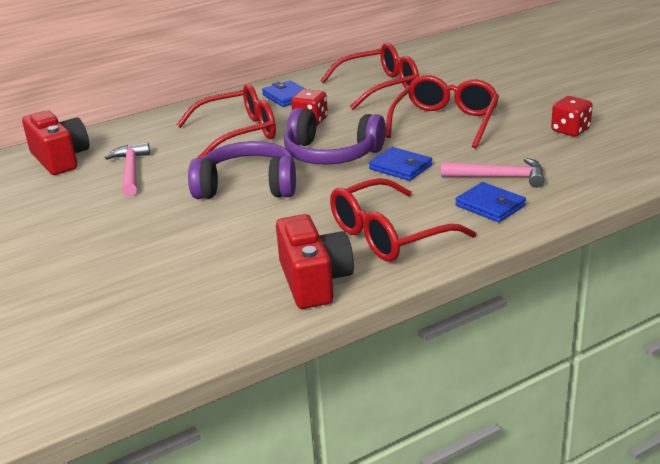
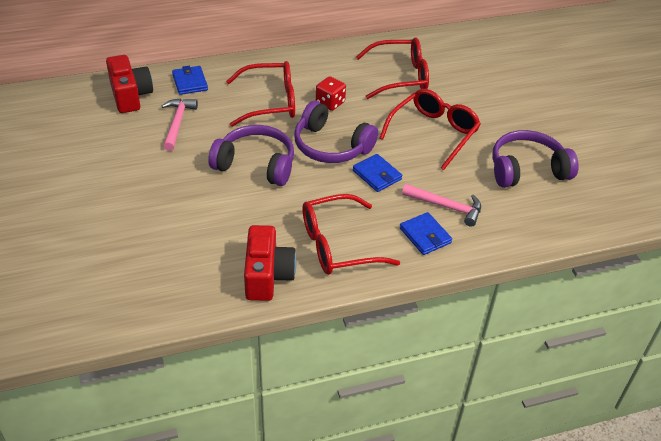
camera: 10 degrees right, 15 degrees up
(286, 97) = (322, 68): blue wallet -> blue wallet (190, 82)
(570, 130) = (527, 169): red dice -> purple headphones

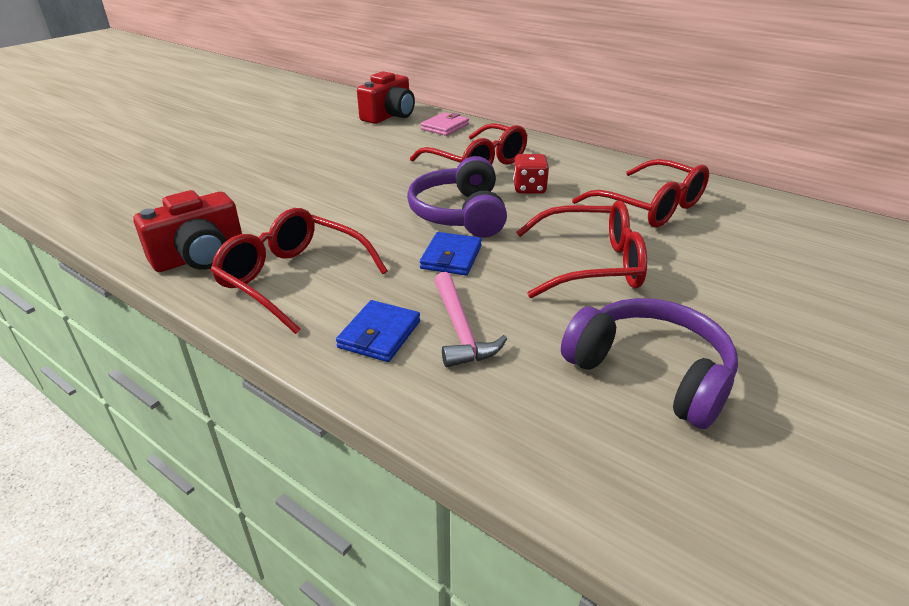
camera: 55 degrees right, 10 degrees down
(177, 123) = (381, 141): pink hammer -> none
(190, 82) = (445, 127): blue wallet -> pink wallet
(256, 164) = (372, 190): purple headphones -> none

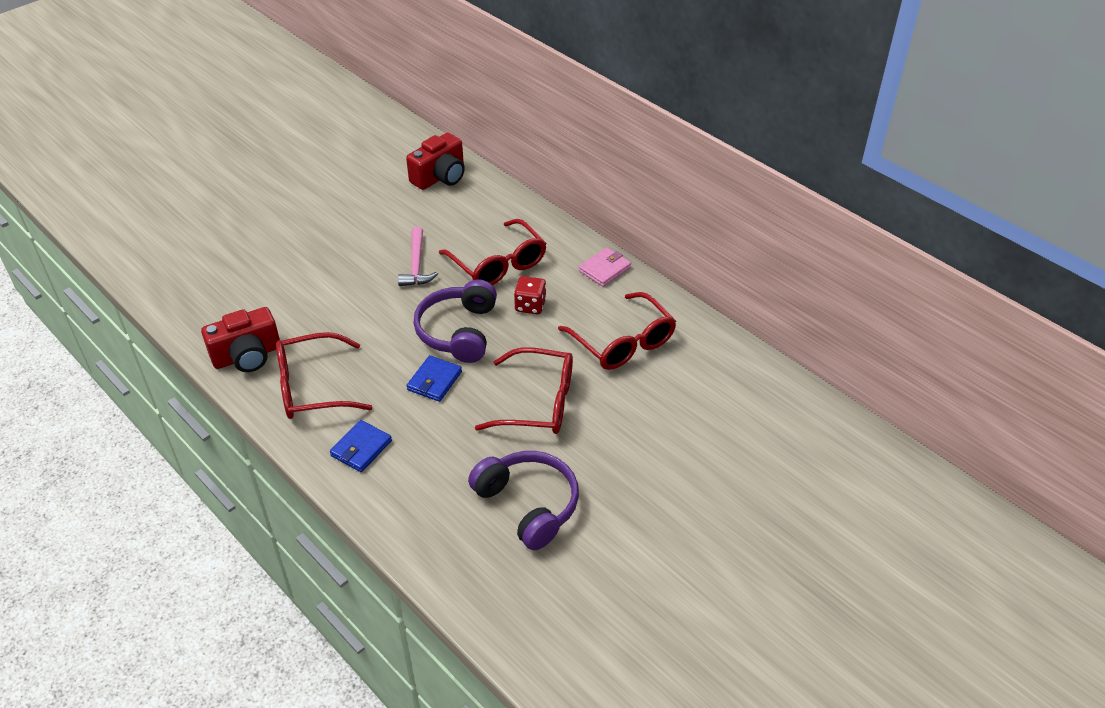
camera: 10 degrees right, 10 degrees up
(292, 278) = (312, 387): red glasses -> red glasses turned 60 degrees counterclockwise
(445, 127) = (488, 202): pink wallet -> pink wallet (604, 269)
(460, 329) = (417, 451): pink hammer -> pink hammer (417, 265)

